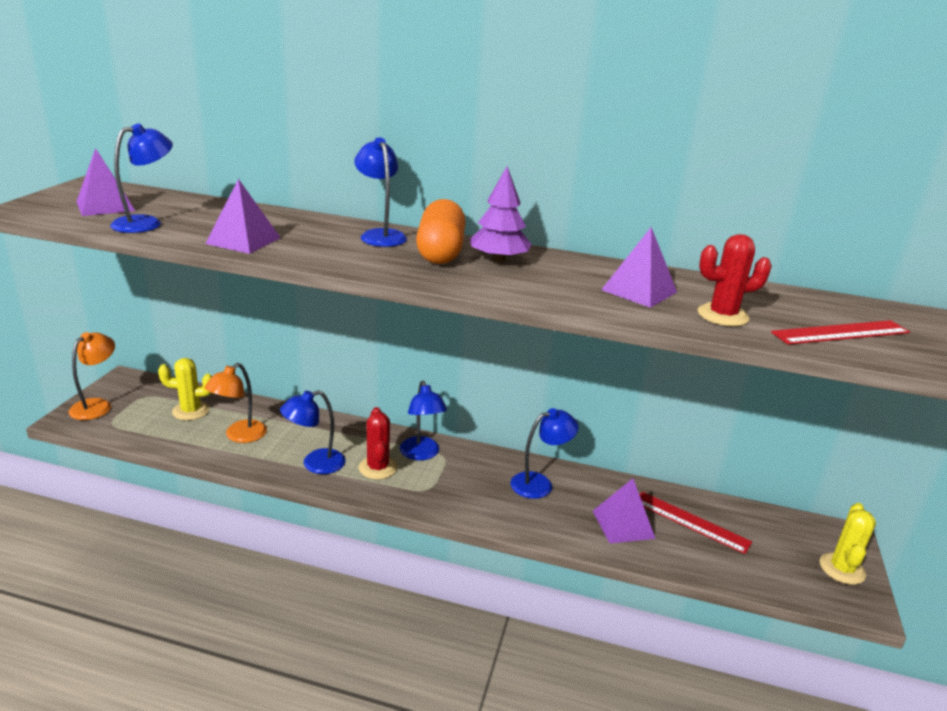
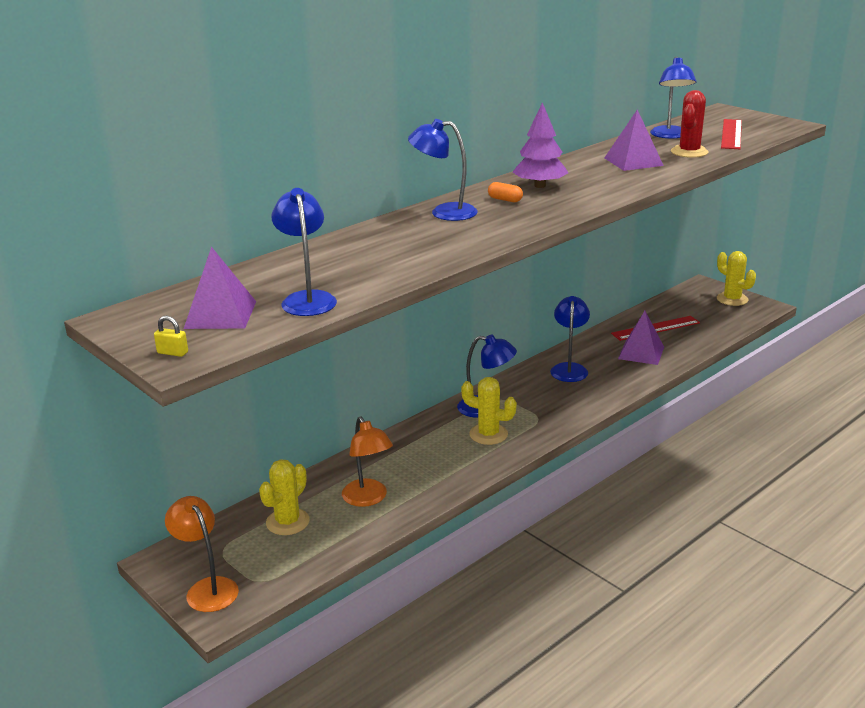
camera: 55 degrees left, 0 degrees up
(32, 206) = (172, 353): none -> yellow padlock
(243, 240) = (407, 263): purple pyramid -> none
(315, 464) = (456, 465): blue lamp -> blue lamp (670, 136)
(378, 468) = (488, 434): red cactus -> yellow cactus
(440, 252) = (505, 200): orange capsule -> orange capsule, size x0.40

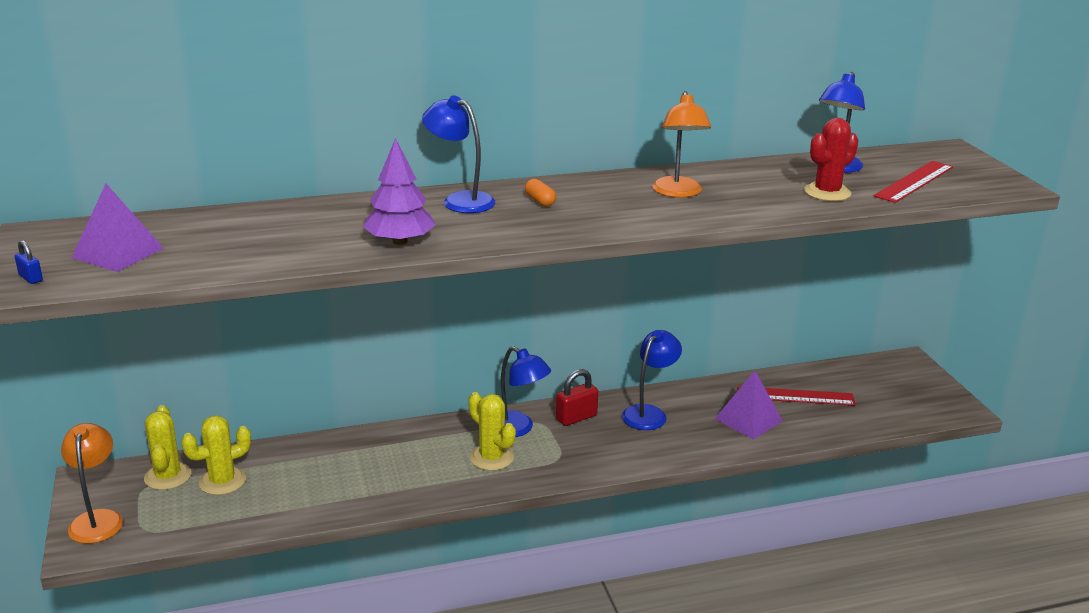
camera: 25 degrees right, 0 degrees up
(172, 353) = (31, 278): yellow padlock -> blue padlock
(307, 299) = (207, 258): blue lamp -> none
(368, 499) = (313, 484): orange lamp -> orange lamp (678, 193)
(520, 387) = (576, 417): none -> red padlock
(540, 186) = (599, 194): purple tree -> purple tree (400, 241)
(633, 161) = (744, 189): purple pyramid -> none
(732, 299) = (926, 388): yellow cactus -> yellow cactus (168, 476)

